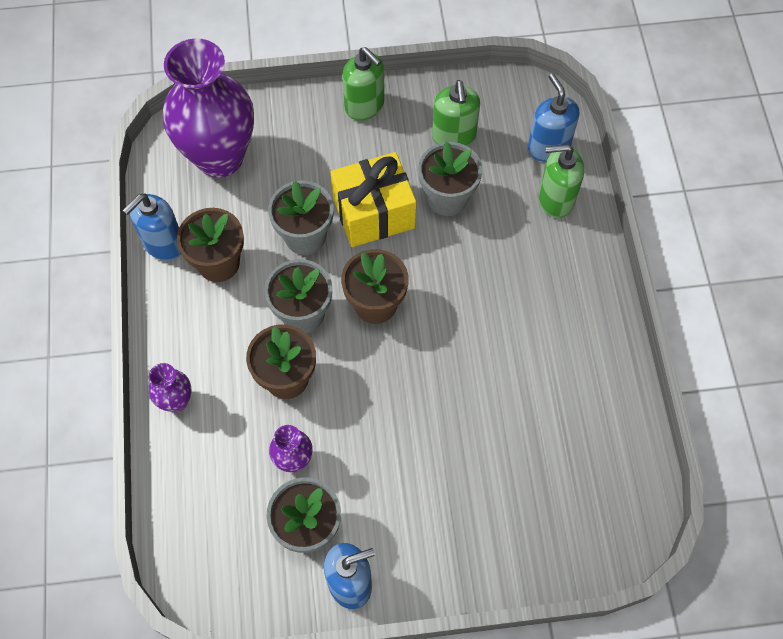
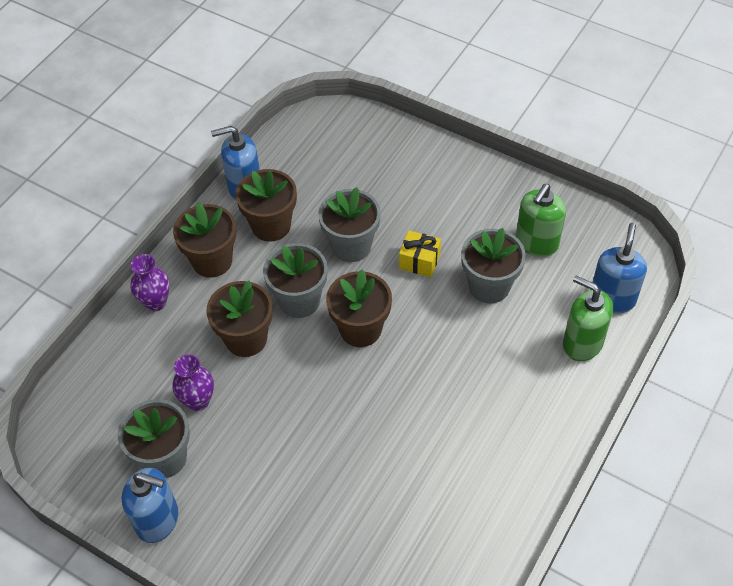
camera: 40 degrees right, 10 degrees down
(194, 330) = (212, 261): none -> brown flower pot
(220, 157) = (339, 152): purple vase -> none
(364, 106) = (483, 178): green soap dispenser -> none
(374, 213) = (419, 261): yellow gift -> yellow gift, size x0.51

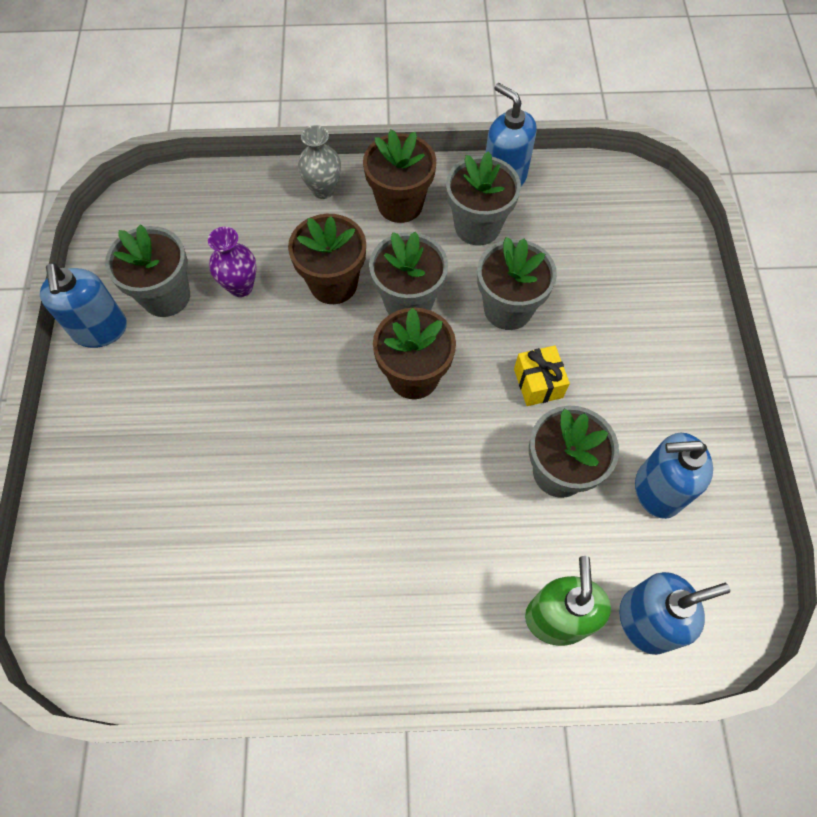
camera: 55 degrees right, 10 degrees up
(155, 302) = (323, 190): purple vase -> grey vase
(271, 225) = (477, 226): brown flower pot -> grey flower pot
(536, 243) = (657, 490): green soap dispenser -> blue soap dispenser

